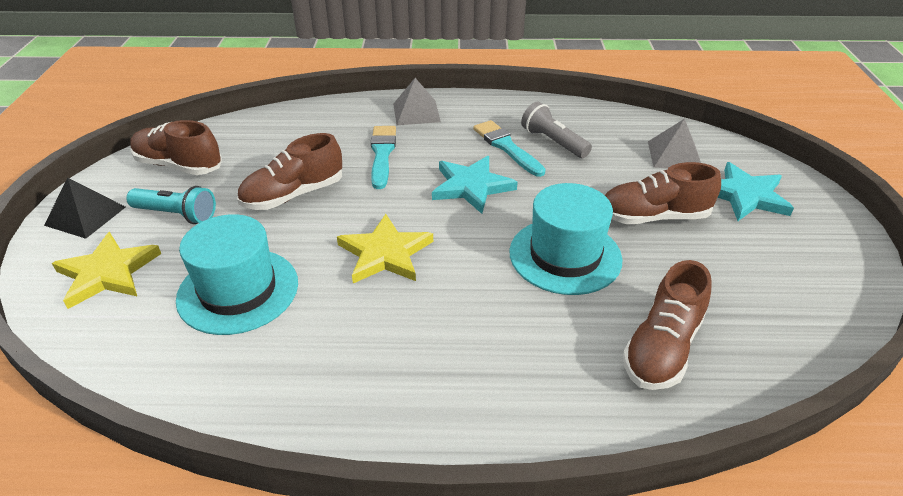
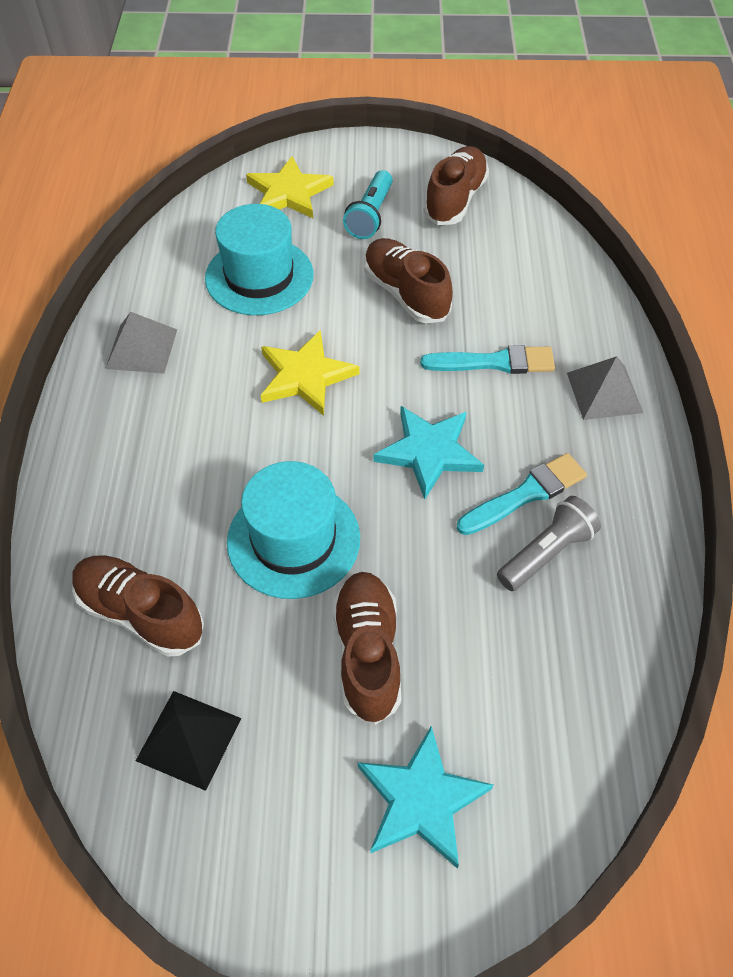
camera: 90 degrees right, 15 degrees up
(85, 216) = (368, 159): black pyramid -> black pyramid (188, 739)
(674, 155) = (528, 720): grey pyramid -> grey pyramid (142, 348)

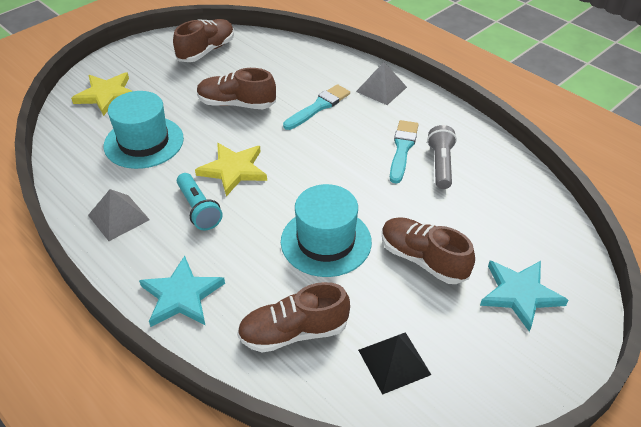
camera: 45 degrees left, 10 degrees down
(370, 216) = (170, 81): turquoise flashlight -> turquoise flashlight (198, 209)
(429, 452) = (339, 161): turquoise star -> turquoise star (181, 296)
(455, 199) = (206, 51): brown shoe -> brown shoe turned 60 degrees clockwise

